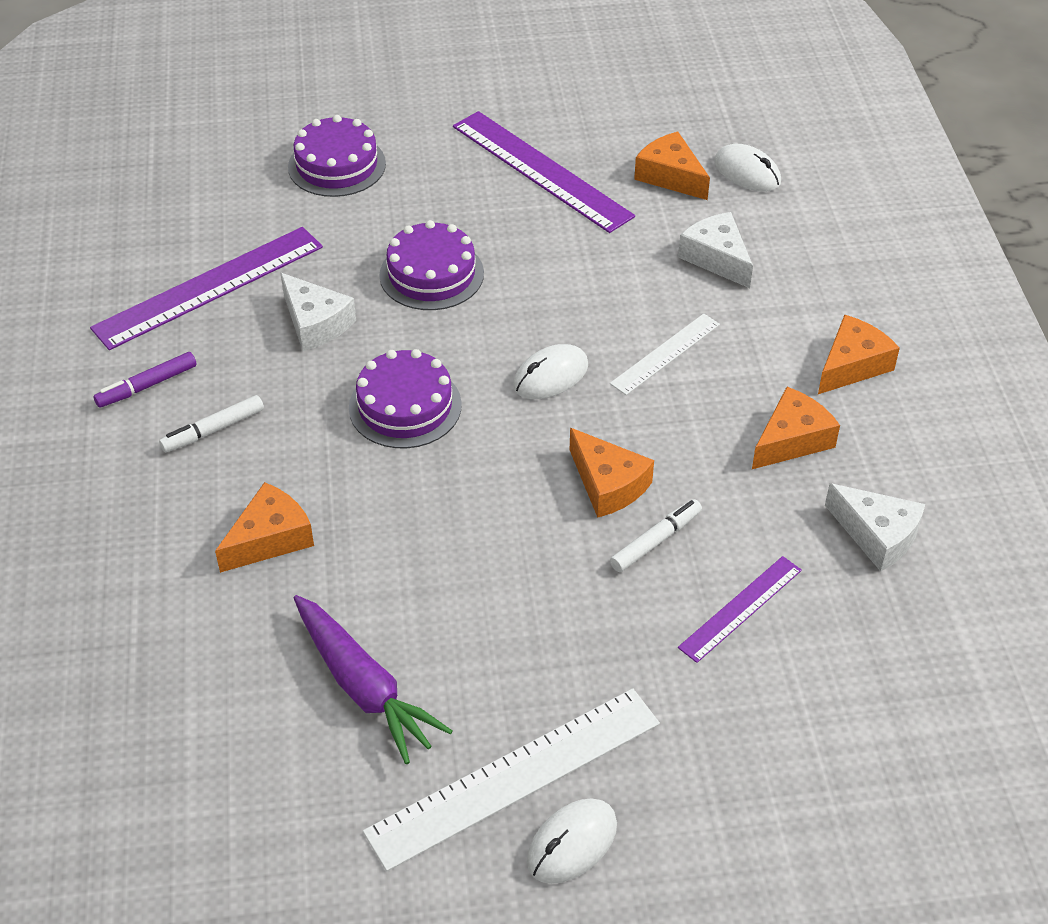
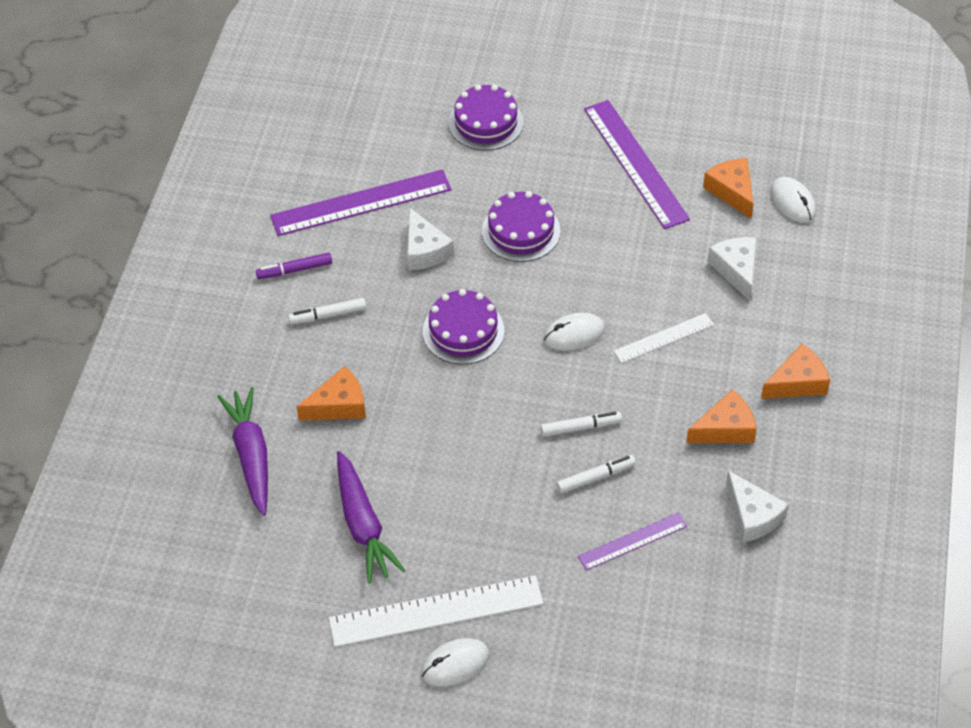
camera: 20 degrees right, 5 degrees up
(167, 636) = (251, 455): none -> purple carrot
(608, 484) = (580, 427): orange cheese -> white marker

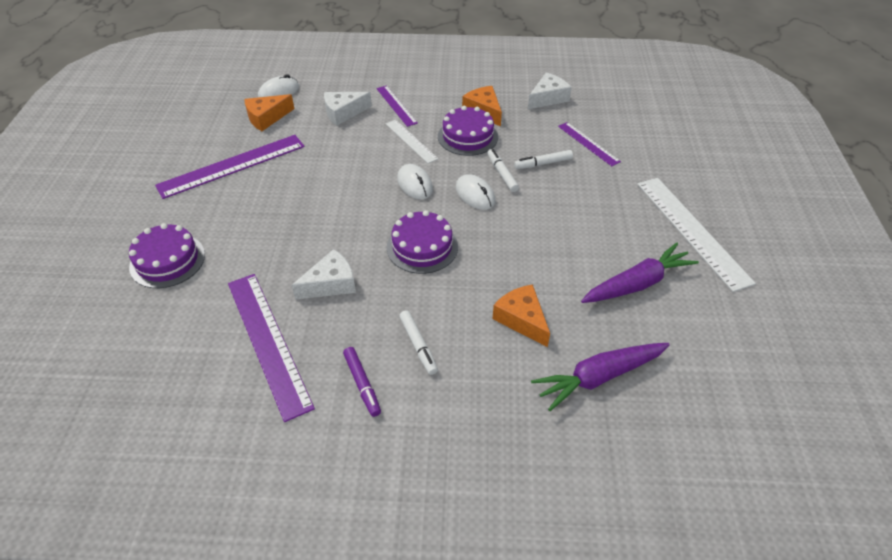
camera: 100 degrees left, 5 degrees down
(455, 664) = (727, 216): white mouse -> white mouse (475, 194)
(521, 231) = (306, 223): purple cake -> purple cake (467, 136)
(595, 477) = (543, 163): white marker -> white marker turned 75 degrees counterclockwise
(749, 328) = (396, 105): none -> purple ruler
(797, 382) = (438, 85): orange cheese -> none

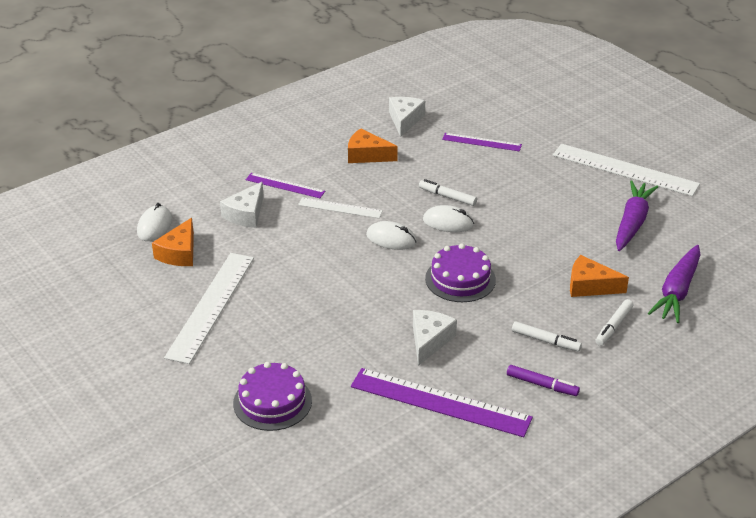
camera: 40 degrees left, 10 degrees down
(232, 166) = (211, 306): purple ruler -> white ruler
(467, 136) = (382, 182): purple cake -> none
(543, 163) = (468, 174): white marker -> white marker (614, 326)

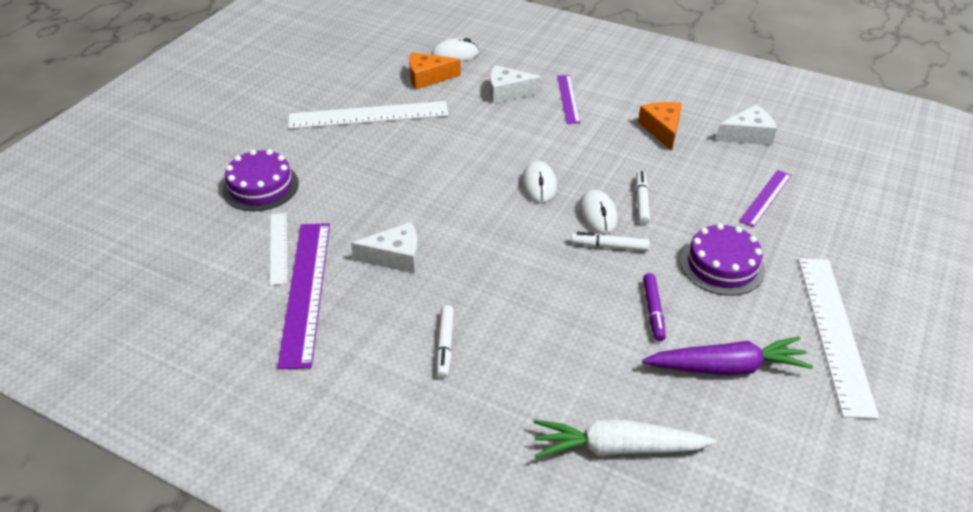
camera: 65 degrees right, 5 degrees up
(340, 208) = (561, 139): white ruler -> white ruler (278, 248)
(460, 279) = (508, 250): purple cake -> purple cake (722, 265)
(481, 142) = (765, 198): purple ruler -> purple ruler turned 45 degrees clockwise
(541, 385) = (369, 361): purple marker -> purple marker (653, 310)
(590, 286) = (569, 358): orange cheese -> none
(614, 326) = (507, 400): white marker -> white marker (610, 246)
(677, 292) = (617, 448): purple carrot -> white carrot

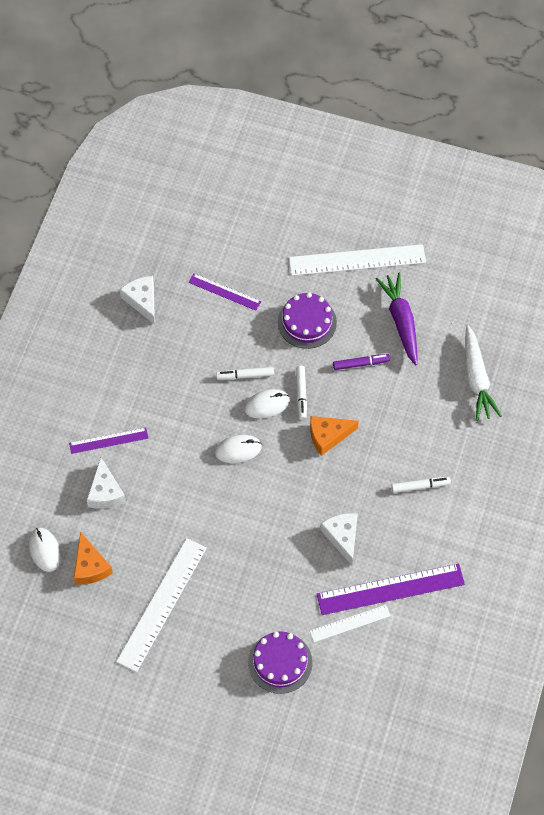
camera: 100 degrees left, 20 degrees up
(368, 115) = (162, 604): white ruler -> white ruler turned 45 degrees clockwise
(662, 129) = (145, 364): orange cheese -> orange cheese (328, 436)

